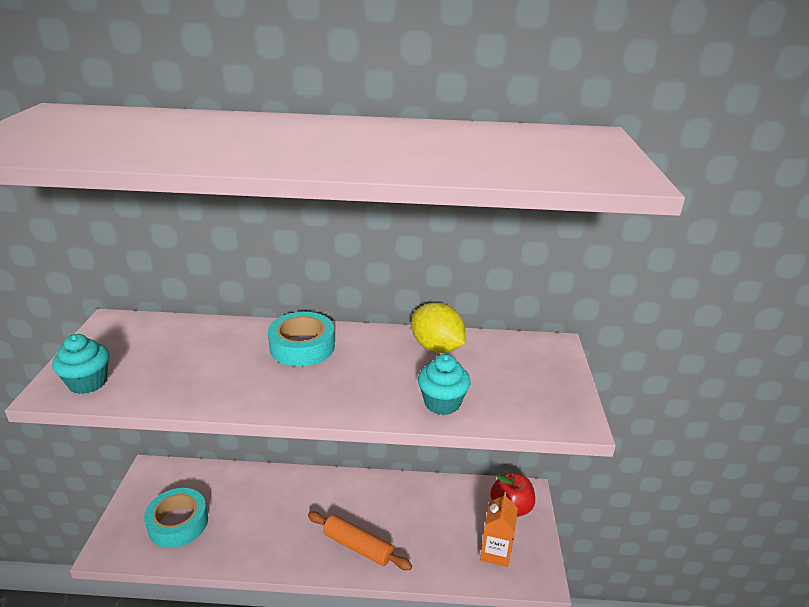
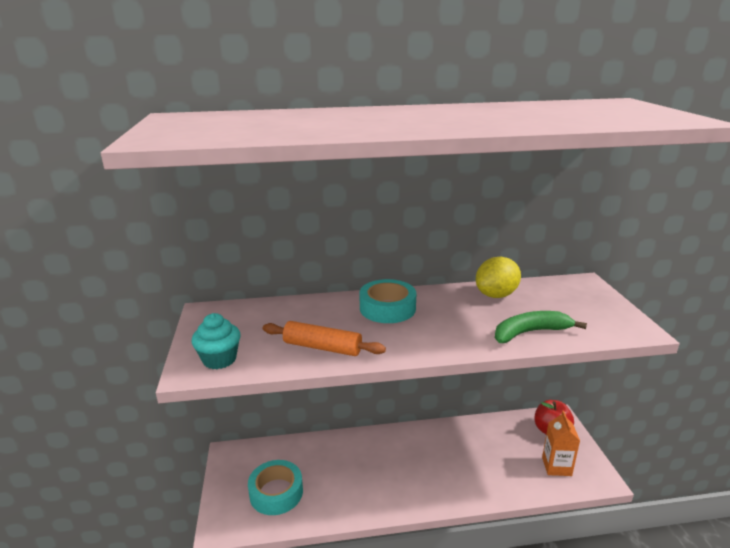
camera: 10 degrees left, 5 degrees down
(358, 546) = (443, 482): orange rolling pin -> orange rolling pin (322, 347)
(436, 347) = (496, 295): yellow lemon -> yellow lemon turned 75 degrees counterclockwise
(442, 403) = (530, 332): turquoise cupcake -> green banana

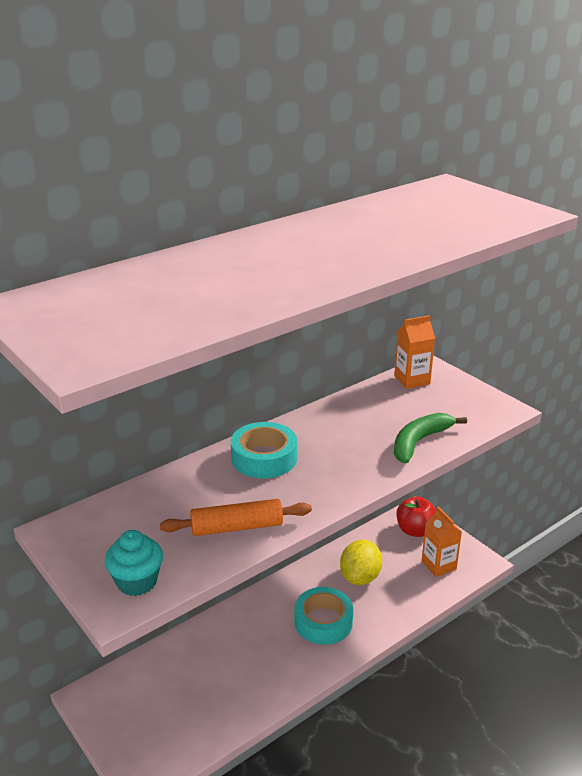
camera: 30 degrees left, 5 degrees up
(276, 492) = (179, 713): turquoise tape -> turquoise tape (323, 622)
(496, 295) = (359, 408): yellow lemon -> yellow lemon (360, 577)
(561, 287) = (412, 380): none -> orange carton

